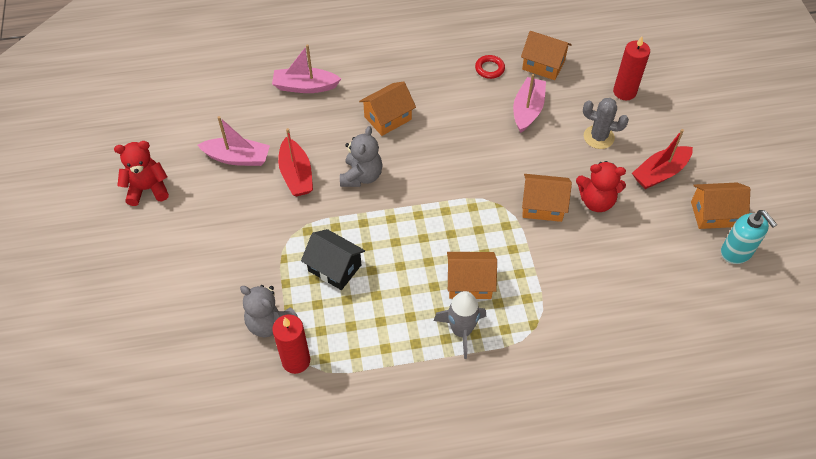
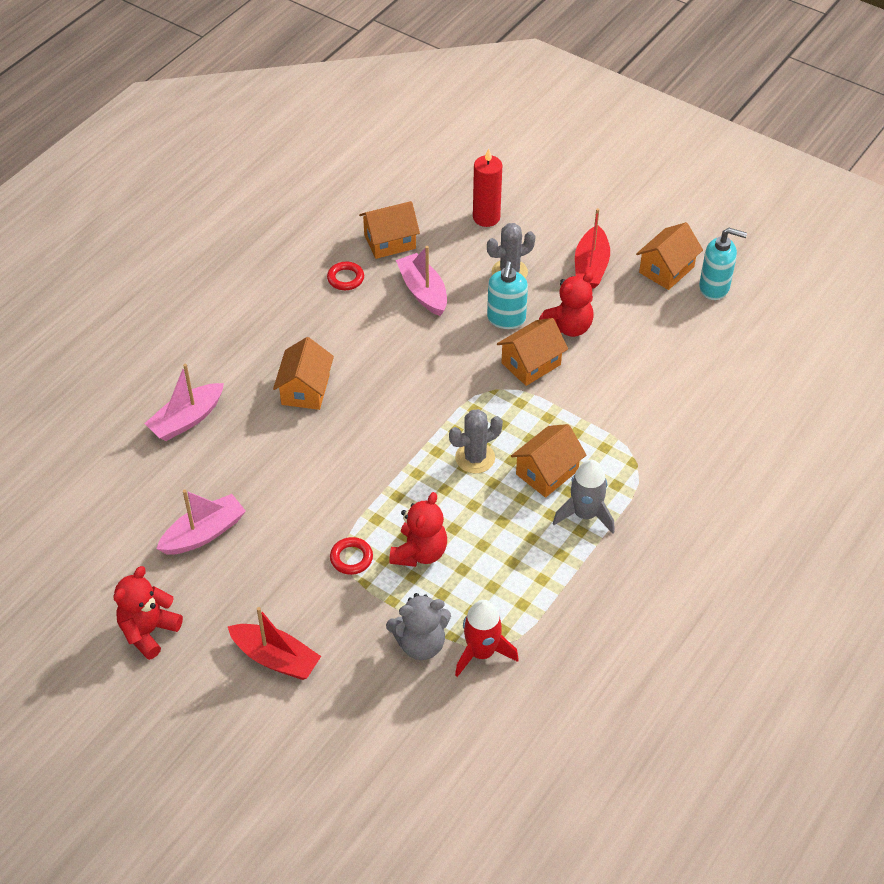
camera: 45 degrees left, 5 degrees down
(294, 238) = (351, 558): none -> red ring
(296, 174) = (282, 504): red boat -> red boat (275, 658)
(296, 361) = (481, 652): red candle -> red rocket
(334, 268) = (419, 552): black house -> red teddy bear
(361, 176) = (345, 458): grey teddy bear -> none
(436, 237) = (475, 458): none -> grey cactus
(560, 165) = (506, 319): none -> turquoise soap dispenser

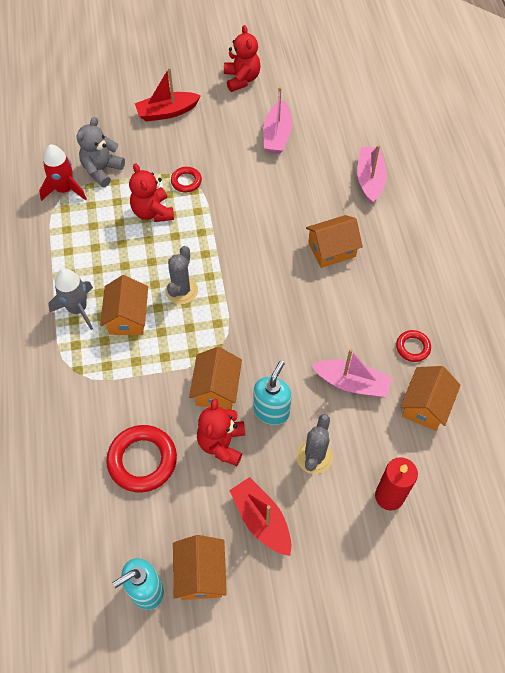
camera: 135 degrees right, 10 degrees up
(305, 390) = (332, 250): orange house -> orange house turned 75 degrees counterclockwise
(506, 319) = (271, 411): turquoise soap dispenser -> turquoise soap dispenser turned 60 degrees clockwise
(642, 360) = (142, 460): none -> red ring

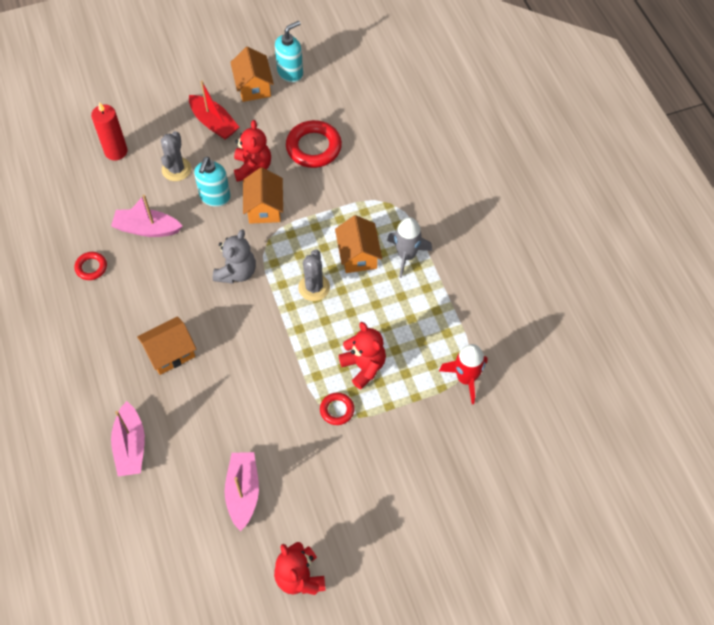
camera: 170 degrees right, 0 degrees up
(102, 170) = (434, 409): grey teddy bear -> grey teddy bear (236, 272)
(167, 112) = (382, 505): red boat -> none
(425, 405) = (83, 220): orange house -> none

